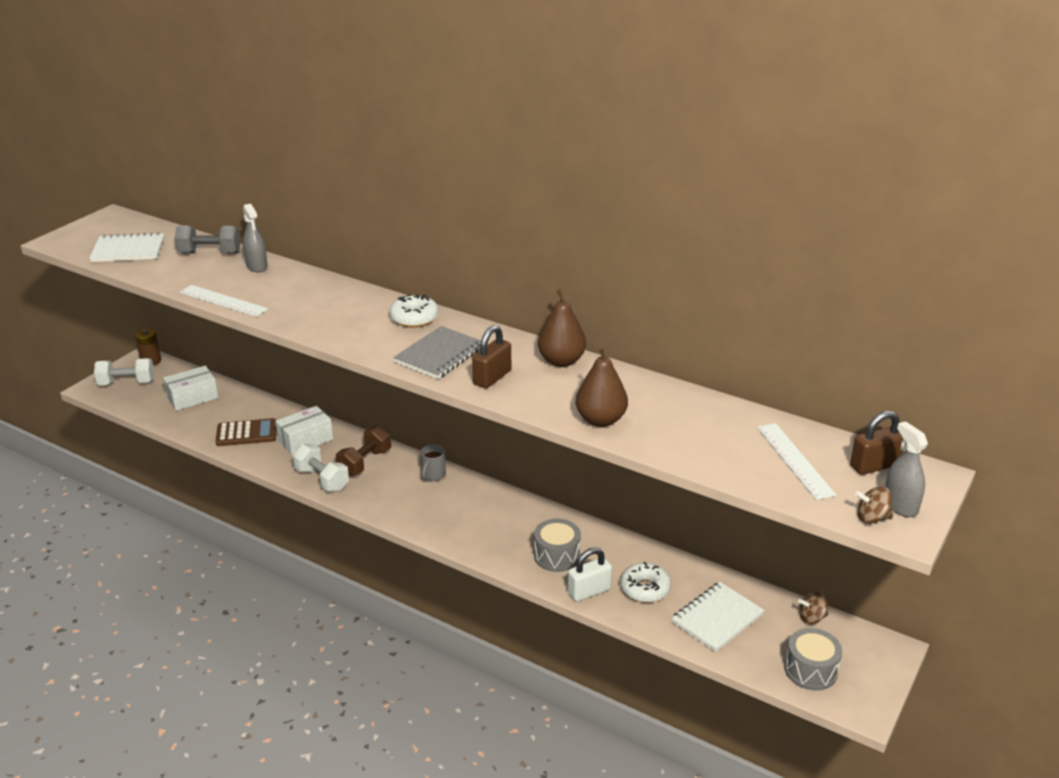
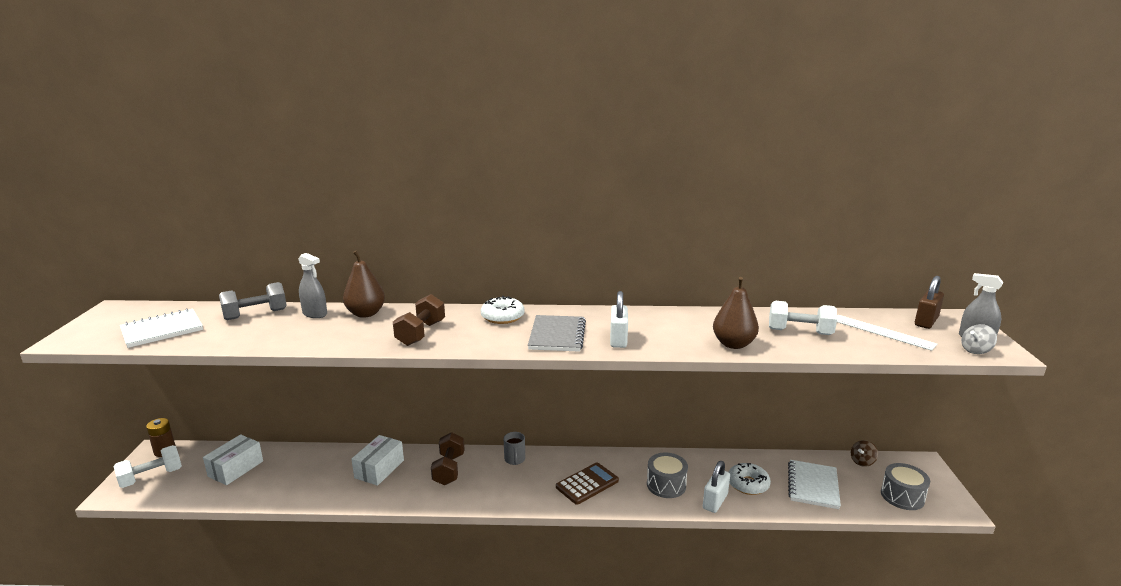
camera: 30 degrees left, 10 degrees down
(223, 301) = (311, 345): white ruler -> none
(246, 433) = (317, 481): brown calculator -> brown calculator (587, 484)
(322, 315) = (421, 333): none -> brown dumbbell
(322, 479) = (423, 495): white dumbbell -> white dumbbell (800, 332)
(492, 377) = (618, 339): brown padlock -> white padlock
(561, 361) = (651, 316): brown pear -> brown pear (366, 313)
(872, 518) = (976, 350): brown spinning top -> grey spinning top

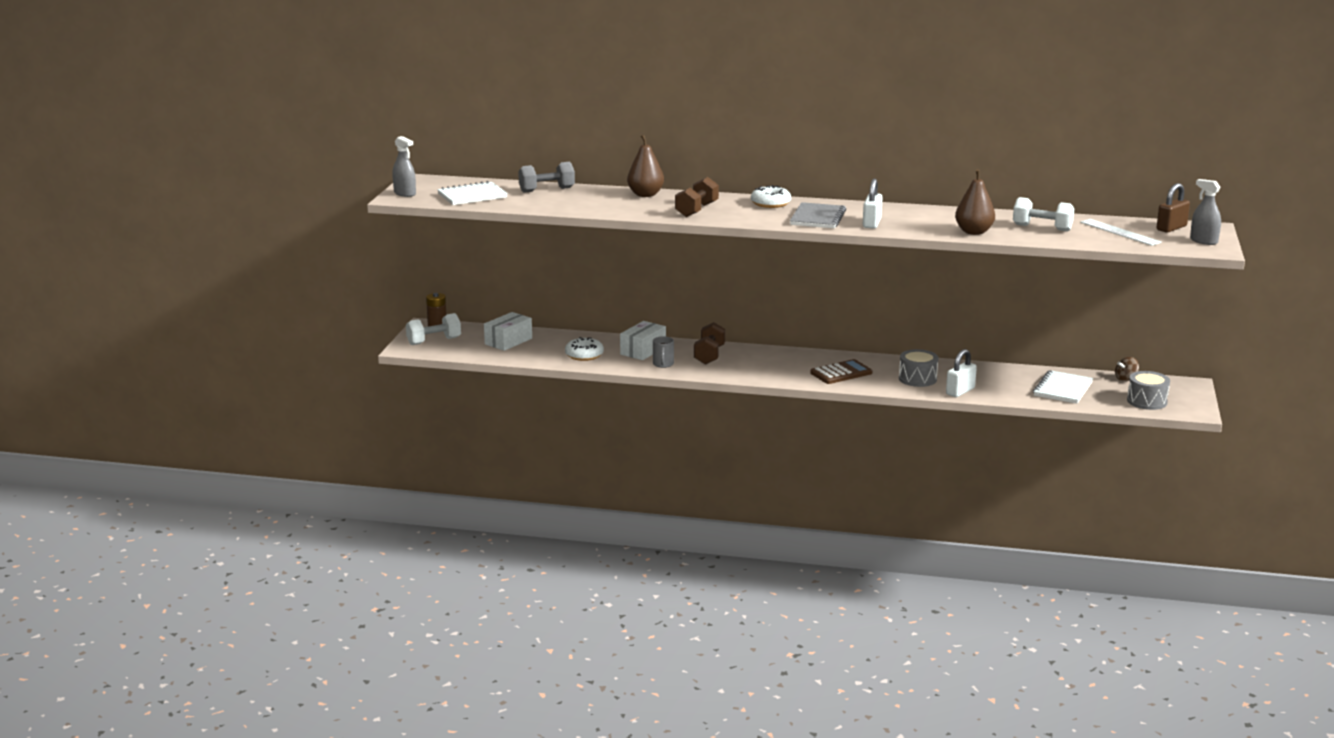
camera: 10 degrees right, 0 degrees up
(315, 314) = (599, 192): grey spray bottle -> grey spray bottle (405, 193)
(515, 460) = (774, 354): grey mug -> grey mug (663, 364)
(748, 484) = (998, 384): white donut -> white donut (584, 355)
(976, 350) = (1192, 248): grey spinning top -> none

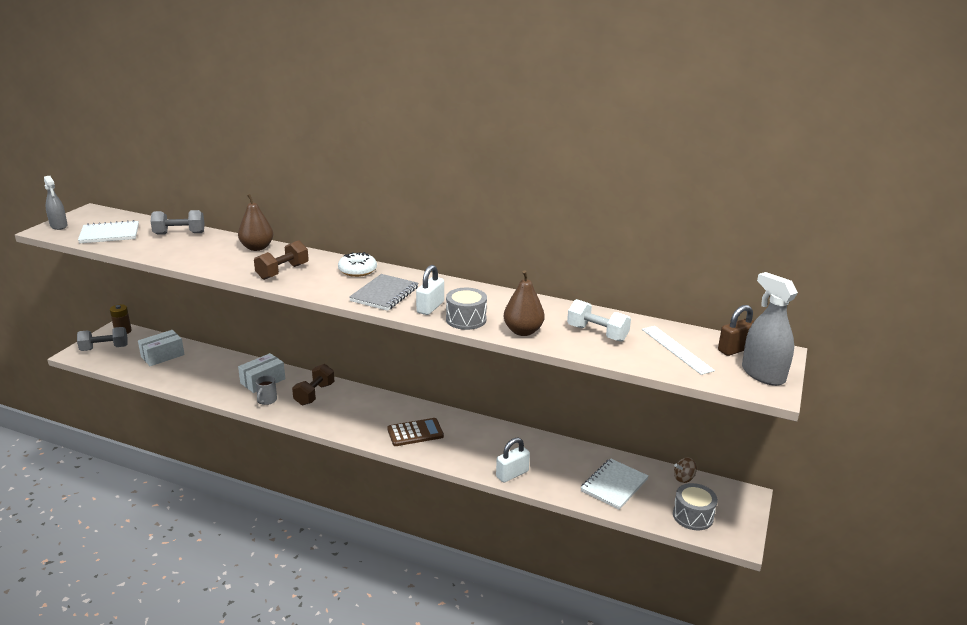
camera: 10 degrees right, 5 degrees up
(434, 341) = (104, 348): white dumbbell -> grey dumbbell
(584, 355) = (210, 380): white donut -> none
(917, 379) = (481, 450): grey drum -> grey drum (466, 319)
(1203, 241) = (763, 374): grey spray bottle -> grey spray bottle, size x1.53

